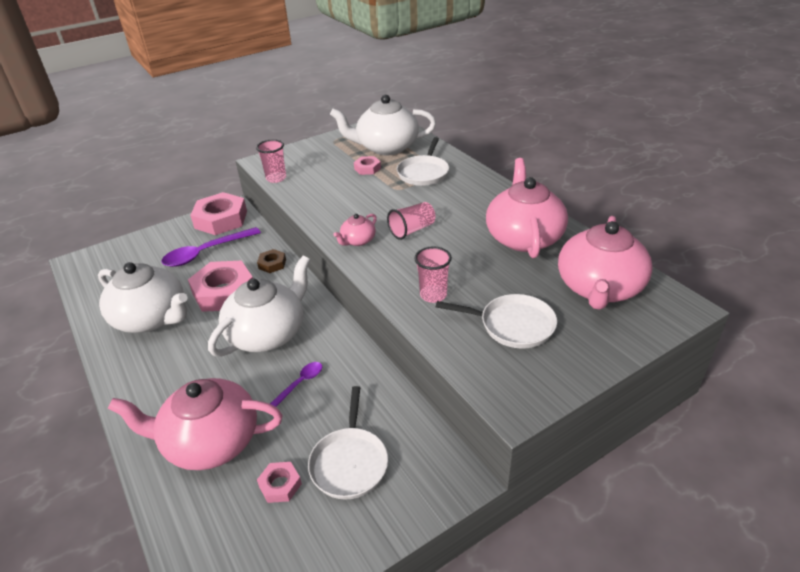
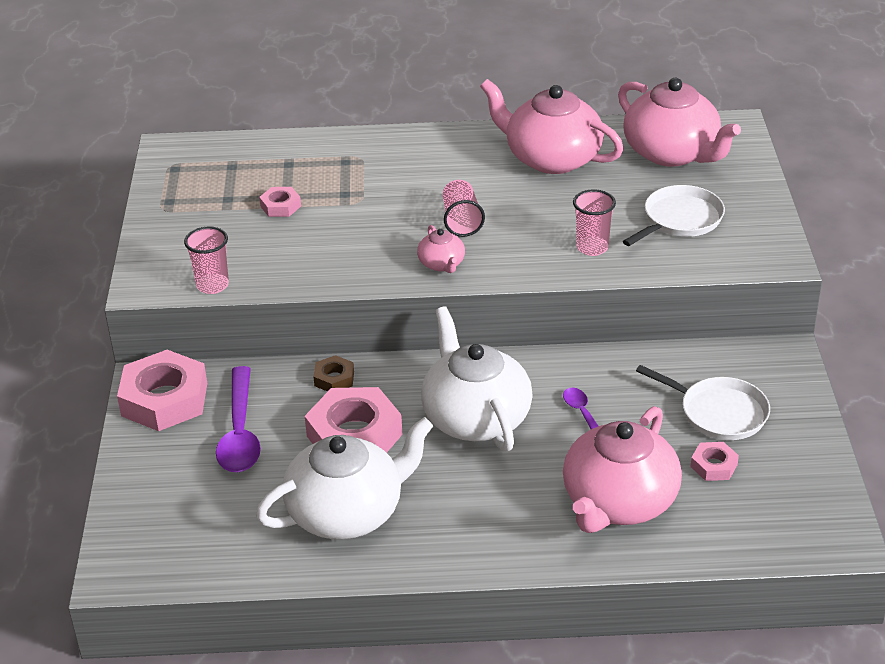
camera: 60 degrees left, 0 degrees up
(386, 147) = (242, 175): white teapot -> none
(423, 173) = (345, 170): white pan -> none

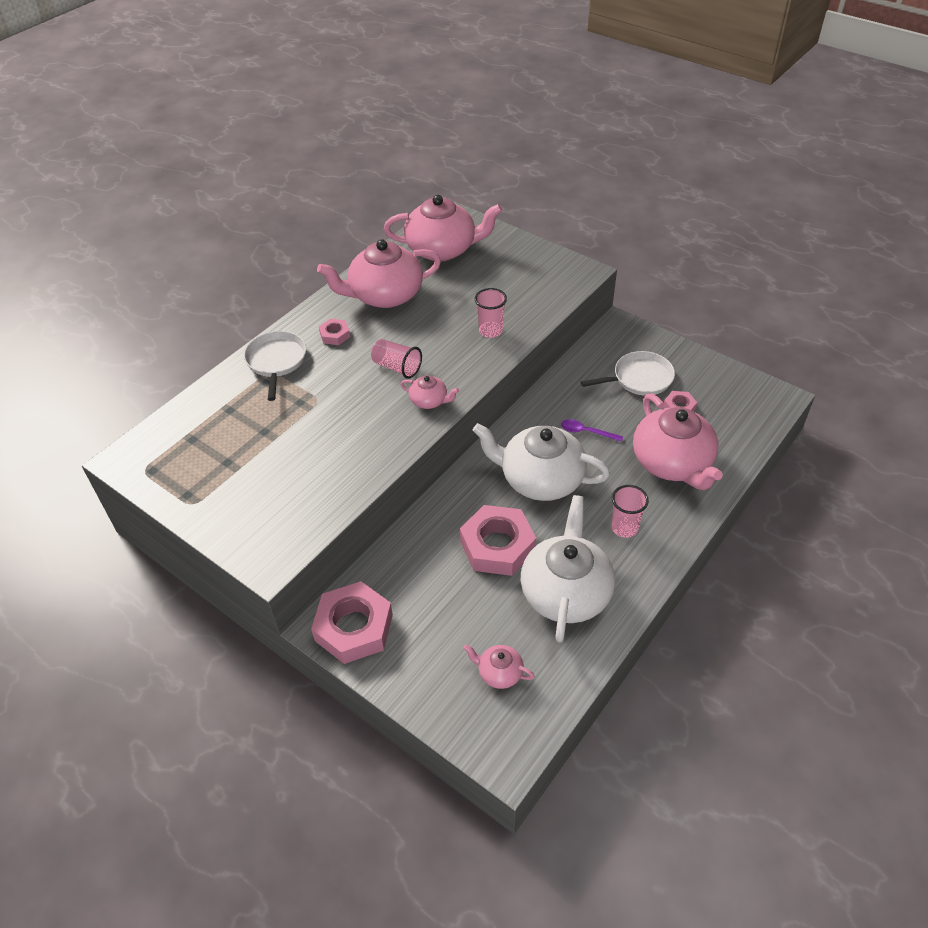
camera: 50 degrees left, 10 degrees up
(205, 517) = (499, 673): none -> pink teapot
(212, 285) = (315, 524): pink cup -> pink cup (624, 528)
(240, 432) = (433, 604): purple spoon -> none
(280, 206) = (271, 440): pink nut -> pink nut (335, 335)
(334, 378) = (432, 524): brown nut -> none
(680, 219) = (506, 284): white pan -> white pan (276, 361)

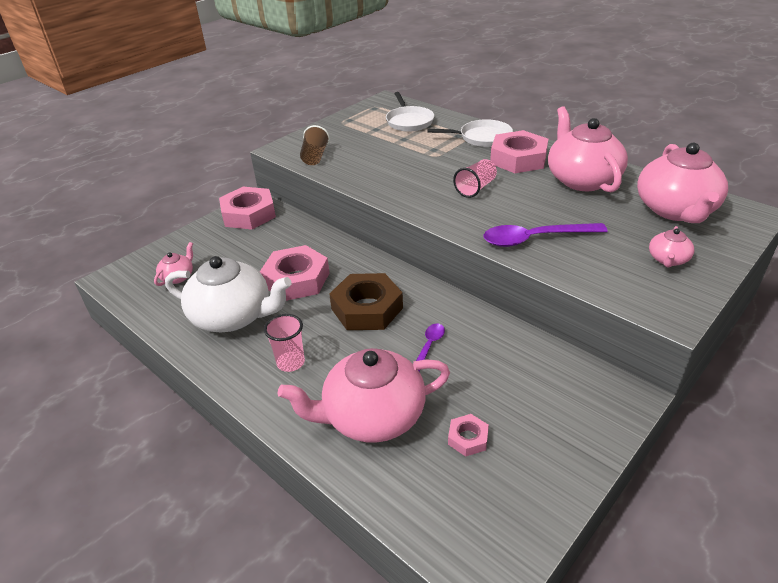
camera: 95 degrees right, 10 degrees down
(302, 517) = (315, 157): none -> brown cup
(335, 335) = (518, 159): pink nut -> pink nut, size x2.09
(429, 401) = (430, 205): pink teapot -> pink teapot (668, 260)
(490, 331) = (535, 239): pink cup -> purple spoon
(540, 479) = (367, 308): white teapot -> brown nut
(639, 378) = (522, 404): white pan -> white pan (409, 121)

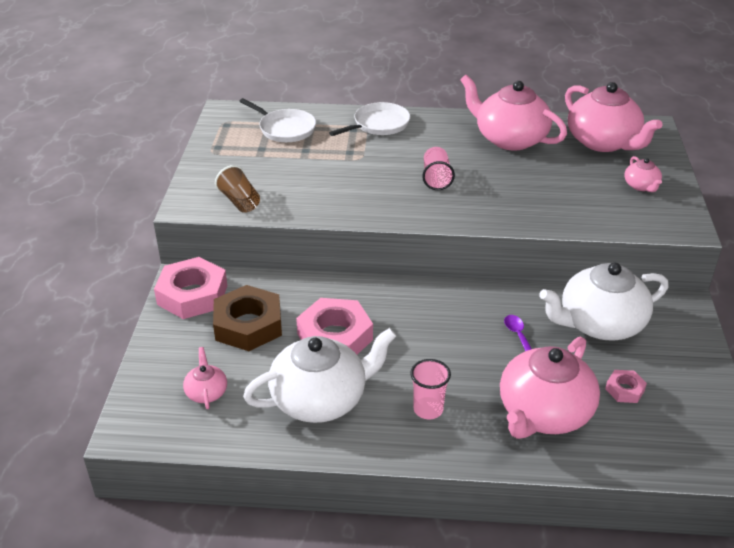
camera: 40 degrees left, 0 degrees up
(367, 308) = (432, 331): brown nut -> brown nut (248, 325)
(515, 371) = (599, 324): none -> white teapot
(518, 159) = (436, 136): pink nut -> none
(535, 239) = (537, 206): purple spoon -> none

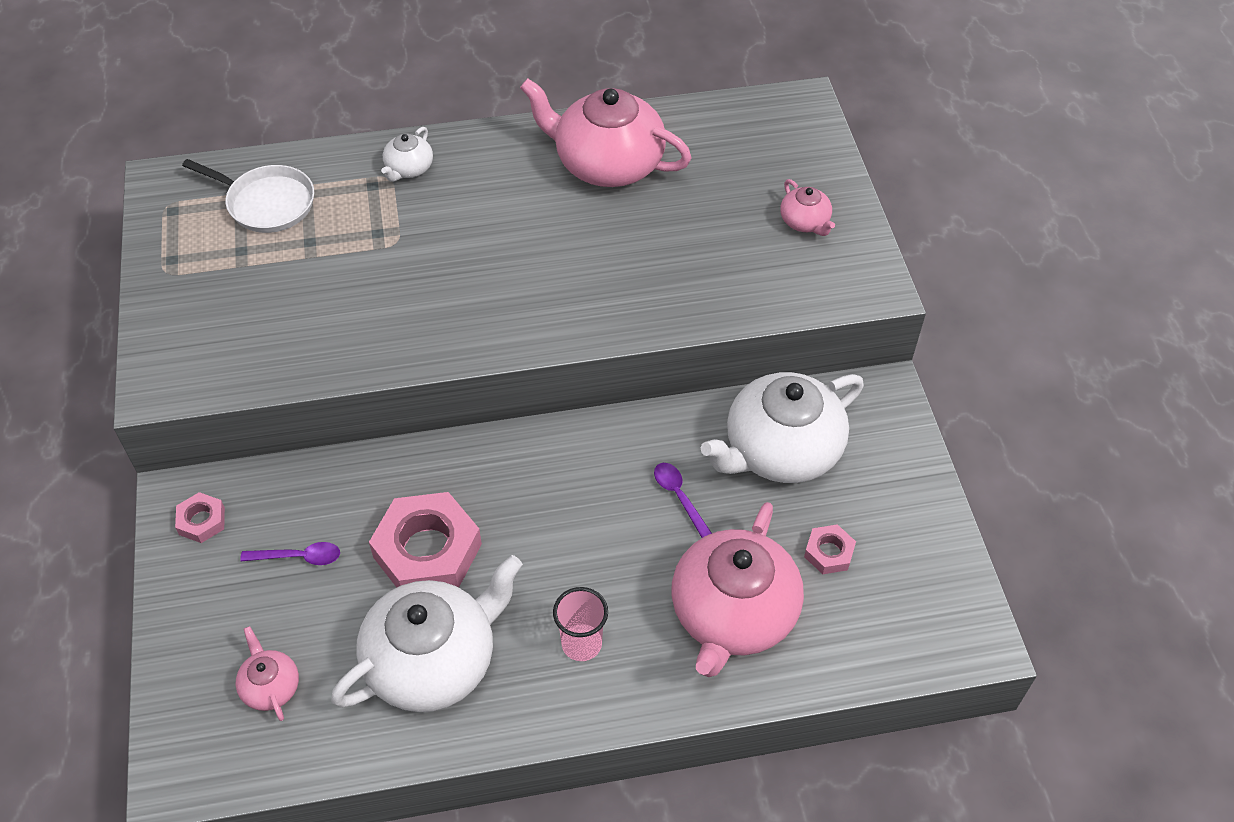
camera: 15 degrees left, 15 degrees up
(192, 295) = (202, 521): pink nut -> pink nut, size x0.48
(240, 201) = (236, 363): brown cup -> none
(248, 325) = (299, 557): brown nut -> purple spoon
(379, 124) = (409, 169): white pan -> white teapot
(436, 178) = (517, 262): pink cup -> none
(603, 142) = (740, 146): pink teapot -> none

